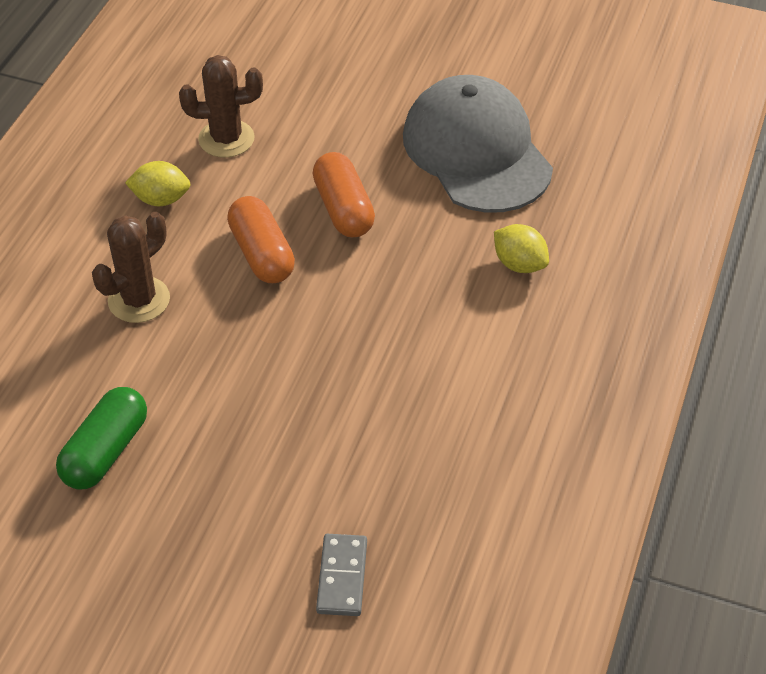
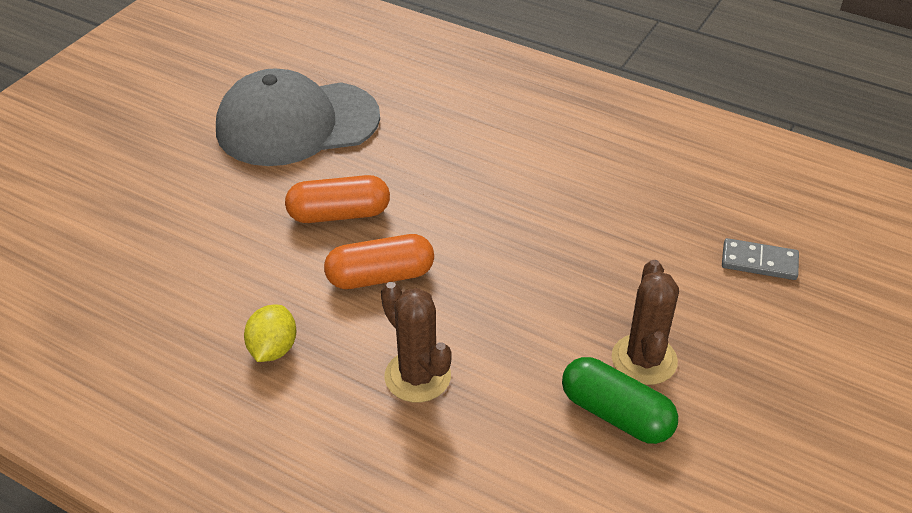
camera: 80 degrees left, 5 degrees down
(226, 139) = (201, 289): brown cactus -> brown cactus (644, 360)
(519, 264) = (442, 120): yellow lemon -> none

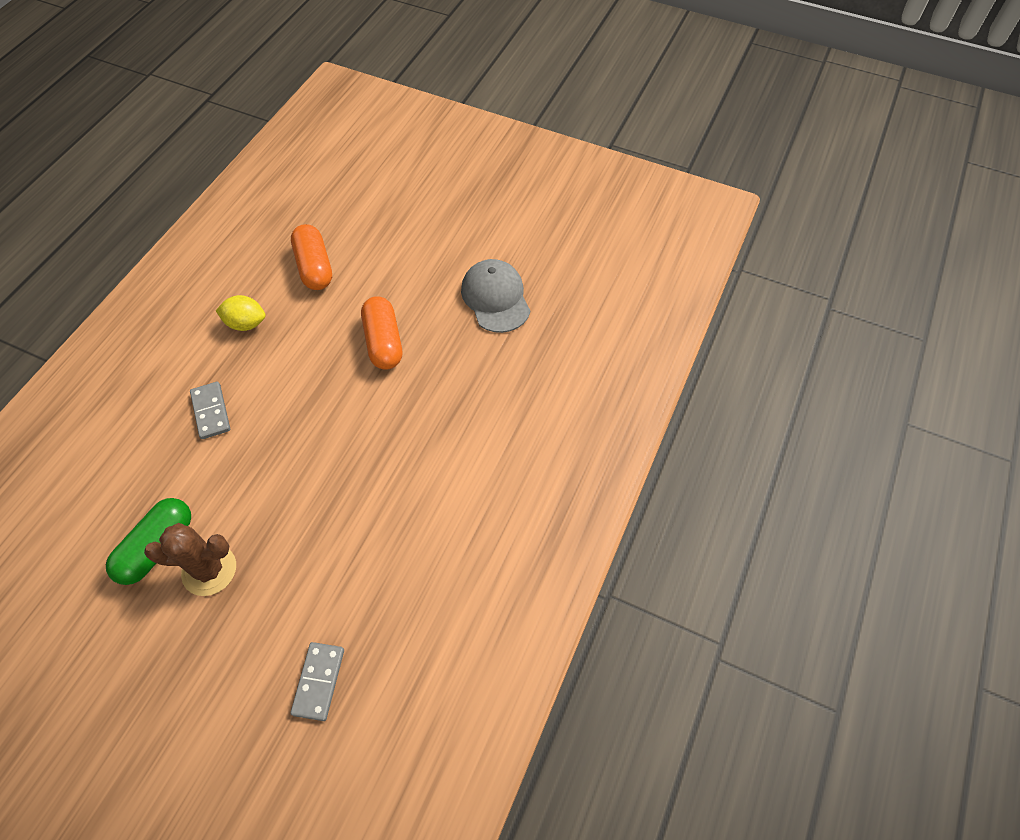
camera: 85 degrees right, 15 degrees up
(297, 124) = (495, 298): grey cap -> grey cap, size x0.63
(380, 276) = (313, 377): orange capsule -> orange capsule (314, 267)
(417, 376) = (211, 411): brown cactus -> grey domino

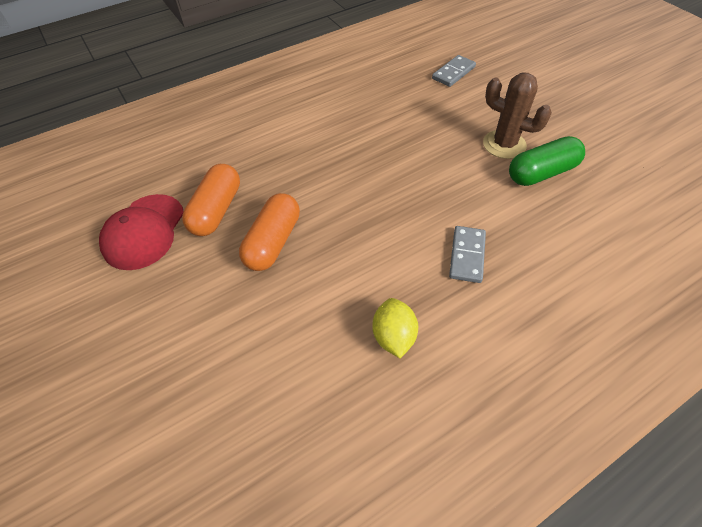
camera: 145 degrees left, 5 degrees down
(246, 323) = (393, 336): yellow lemon -> yellow lemon turned 45 degrees clockwise
(314, 267) = (276, 373): orange capsule -> orange capsule (216, 210)
(495, 298) = (144, 232): grey cap -> red cap

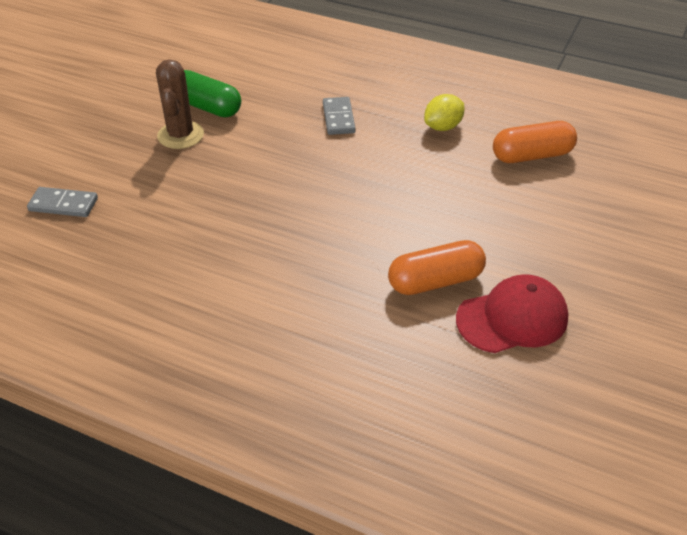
camera: 125 degrees left, 10 degrees down
(273, 242) = (430, 222): orange capsule -> orange capsule (532, 156)
(467, 255) = (338, 118): grey domino -> grey domino turned 75 degrees counterclockwise

